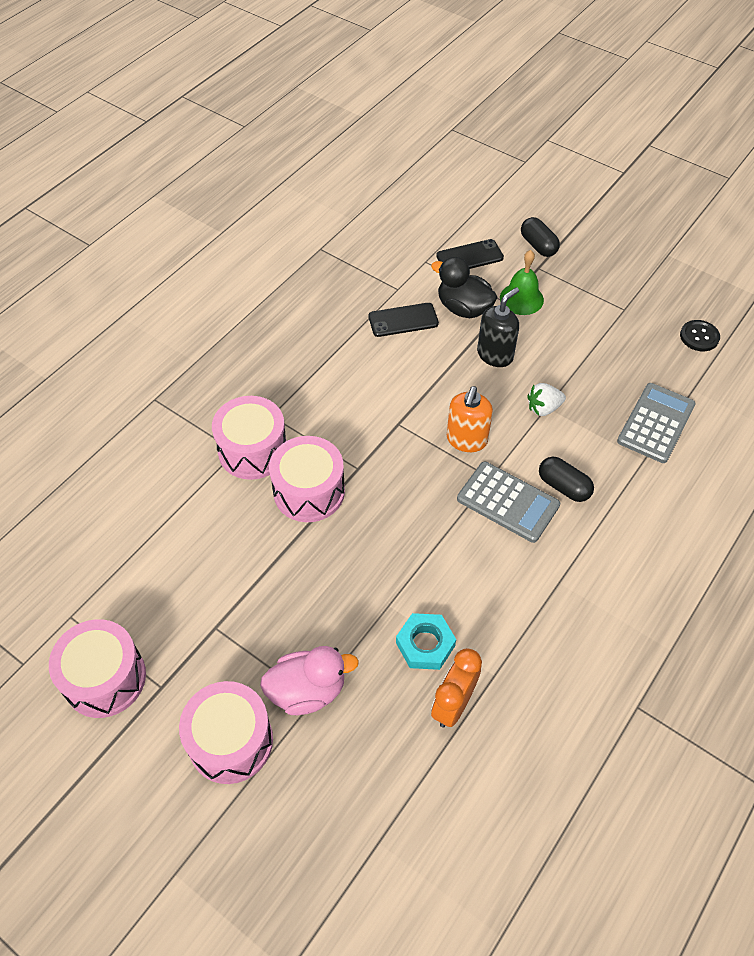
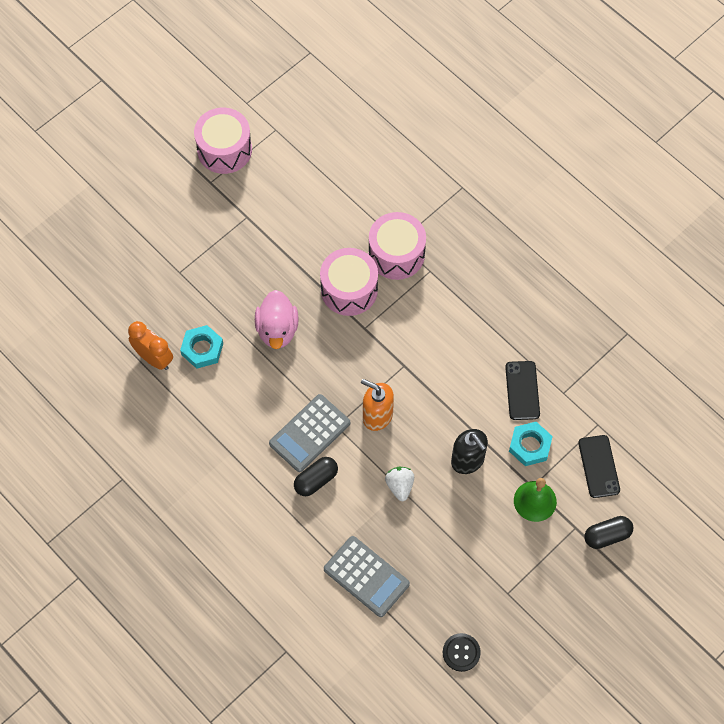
camera: 100 degrees right, 10 degrees up
(231, 741) = (163, 220): pink drum -> none
(307, 690) = (186, 269): pink duck -> pink duck (277, 330)
(463, 308) = (530, 446): black duck -> turquoise nut

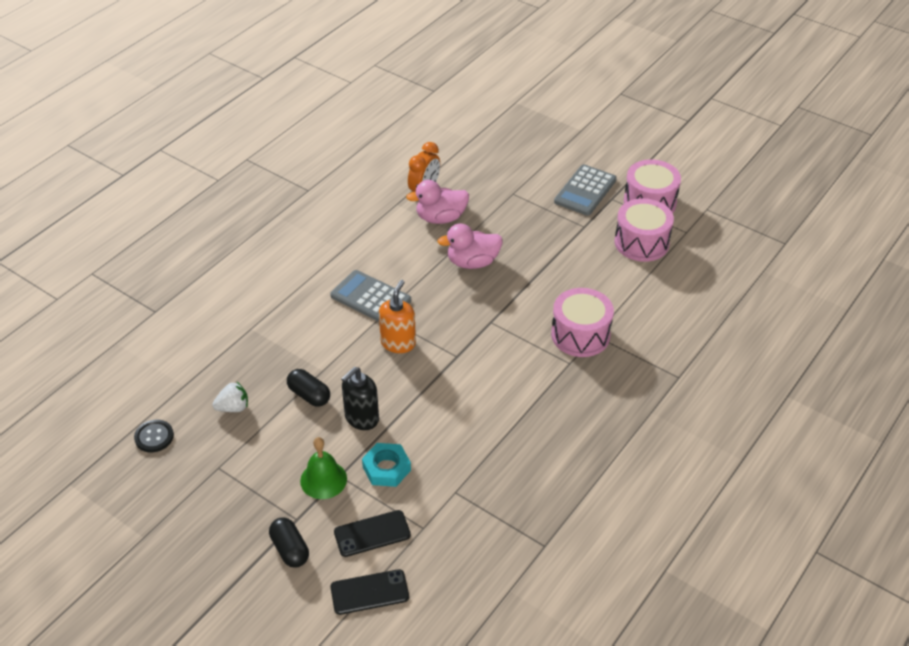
camera: 80 degrees right, 20 degrees down
(202, 349) = (440, 218): turquoise nut -> pink duck
(316, 480) = (323, 309): black capsule -> black capsule (309, 395)
(349, 290) = (529, 305): pink drum -> pink drum (641, 242)
(366, 577) = (229, 356): grey calculator -> grey calculator (585, 191)
(400, 486) = (326, 369): white strawberry -> white strawberry (233, 407)
(522, 390) = (450, 455): black phone -> black phone (369, 592)

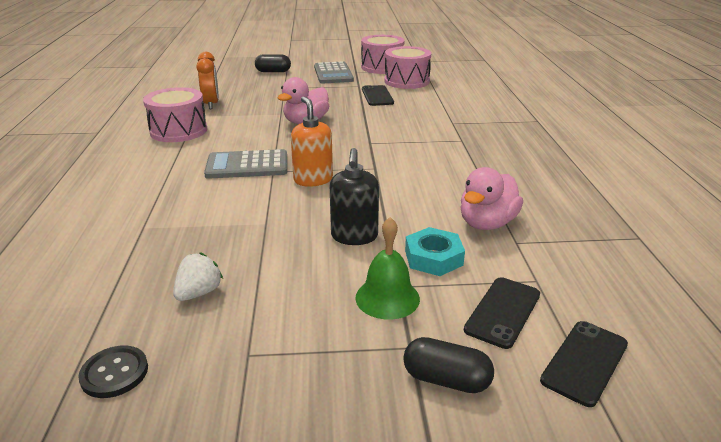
camera: 40 degrees left, 15 degrees down
(309, 395) = (276, 245): black capsule -> black capsule (273, 71)
(440, 218) = (245, 111): pink duck -> pink duck (487, 223)
(580, 254) = (377, 96): none -> black phone
(580, 335) = (443, 126): pink drum -> pink drum (179, 131)

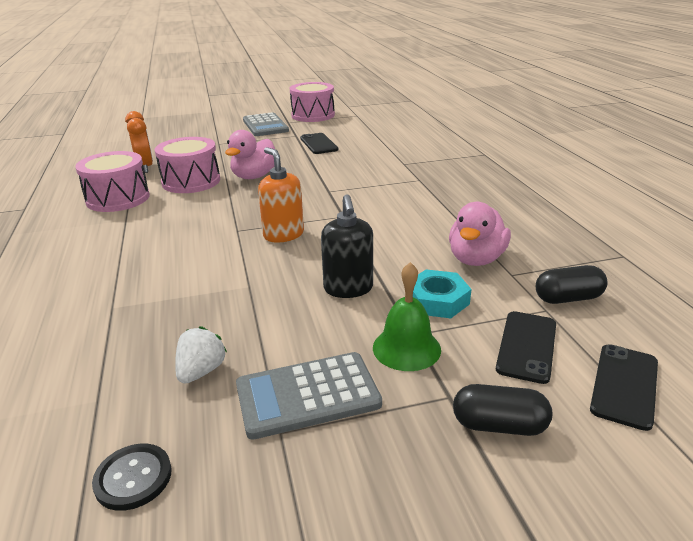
camera: 10 degrees left, 0 degrees up
(247, 165) = (207, 227): grey calculator -> grey calculator (307, 395)
(273, 71) = (201, 128): black capsule -> black capsule (568, 298)
(406, 81) = (343, 127): pink drum -> pink drum (191, 181)

